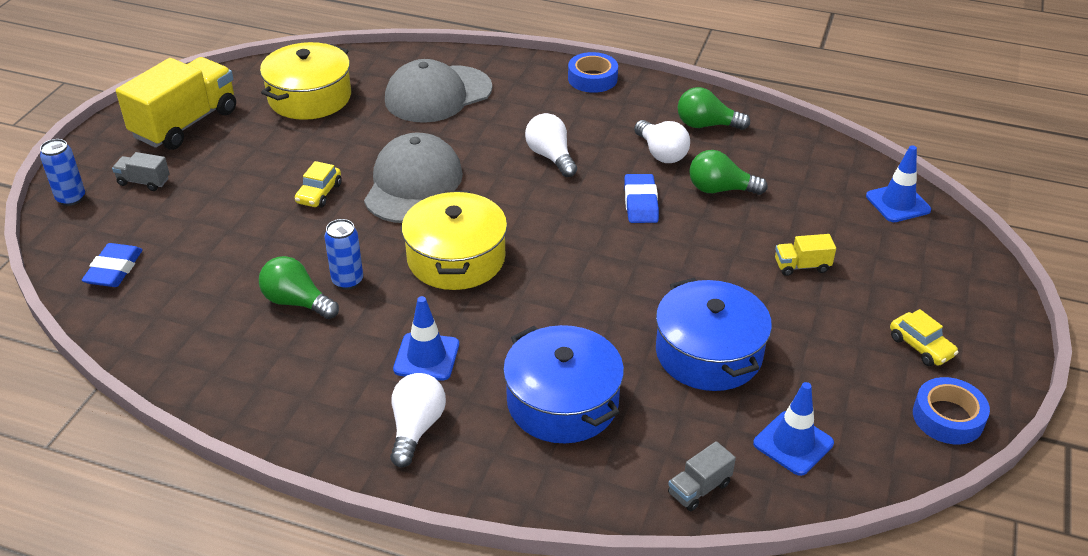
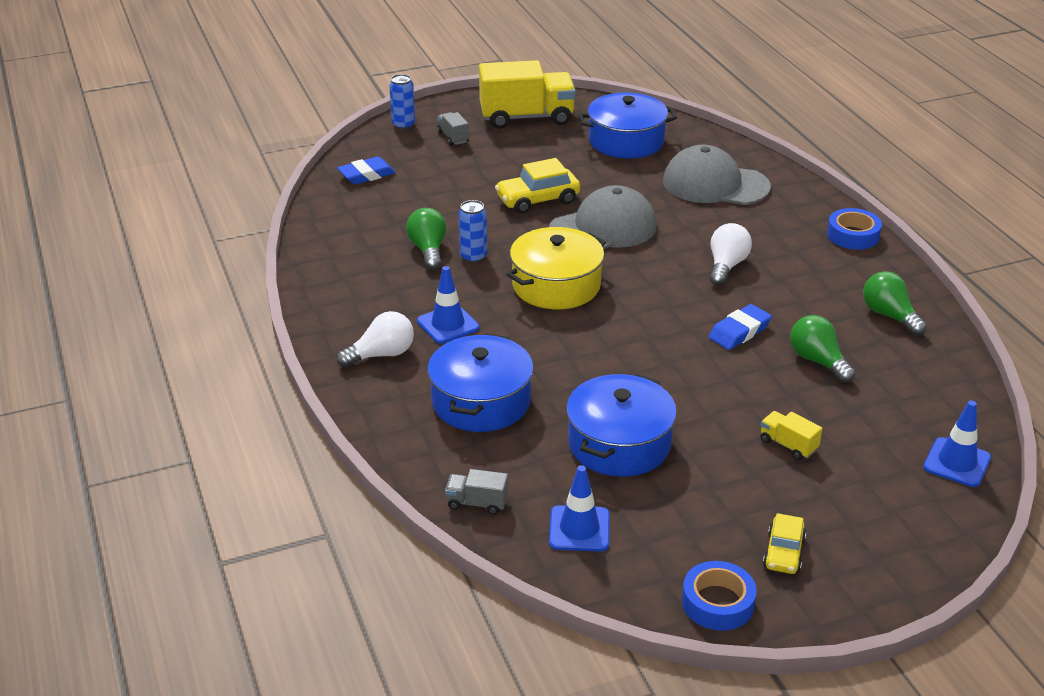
camera: 50 degrees right, 5 degrees down
(310, 97) = (626, 141): yellow pot -> blue pot
(319, 193) = (537, 200): yellow car -> yellow car, size x1.59
(661, 153) = (815, 312): white light bulb -> none

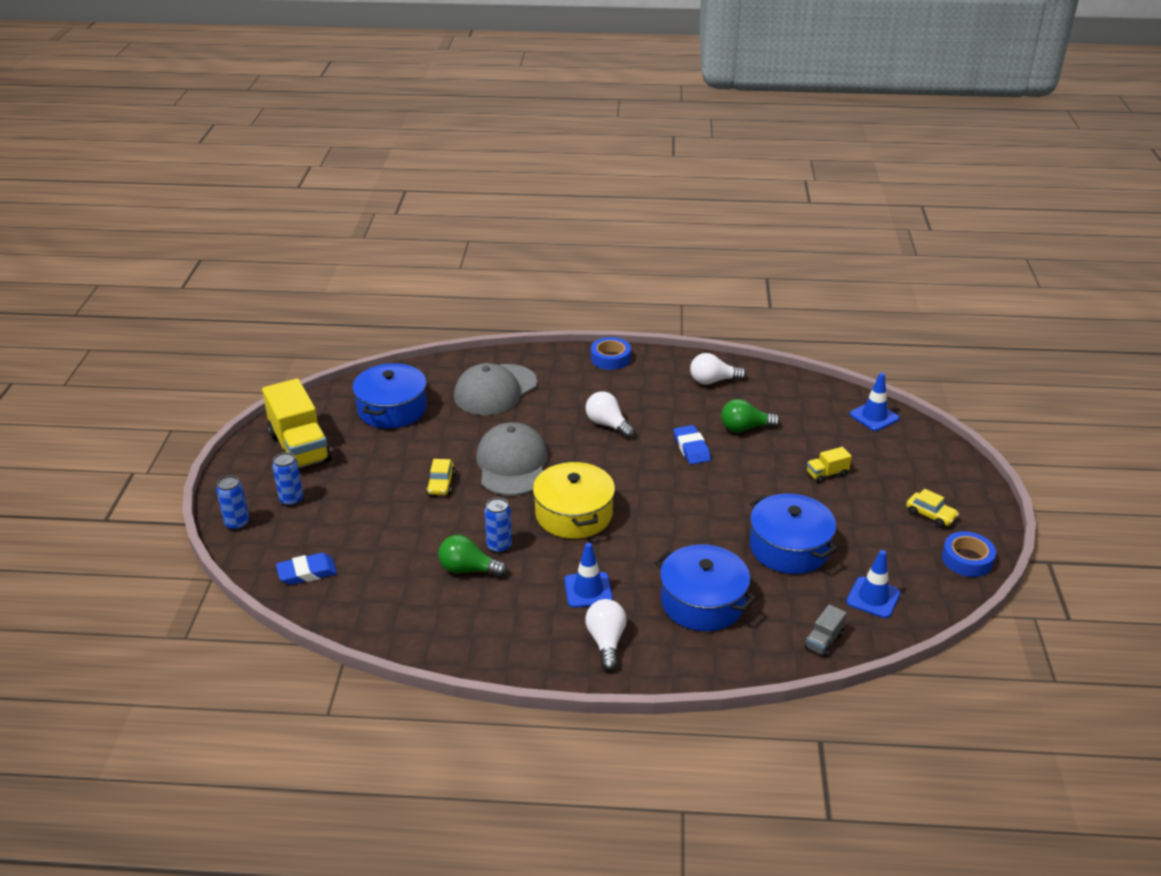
camera: 65 degrees left, 0 degrees up
(366, 175) = (307, 572): blue eraser -> blue eraser turned 75 degrees clockwise
(453, 137) = (291, 500): grey truck -> blue can
(526, 117) = (300, 447): yellow truck -> yellow truck turned 135 degrees clockwise
(537, 200) = (441, 484): yellow car -> yellow car, size x0.63
(889, 316) = (713, 381): green light bulb -> white light bulb

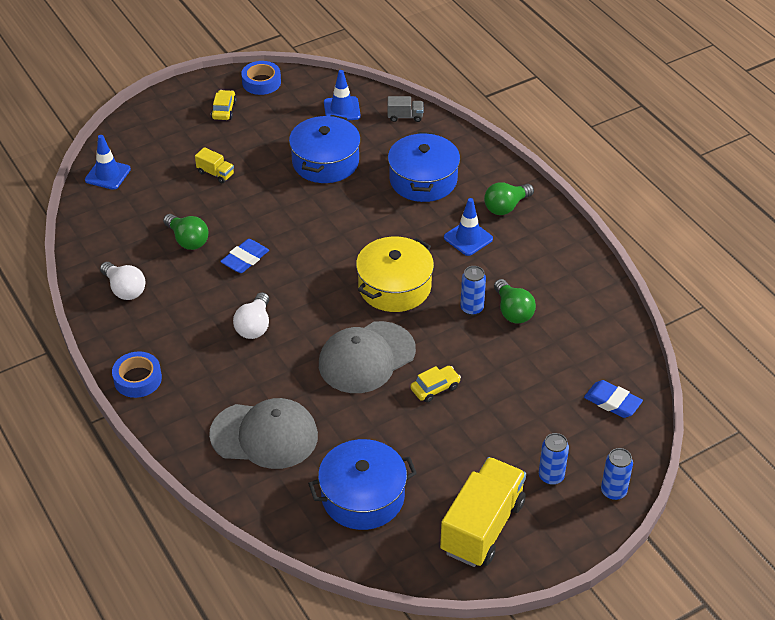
camera: 125 degrees left, 10 degrees up
(606, 642) = (506, 207): white light bulb -> green light bulb

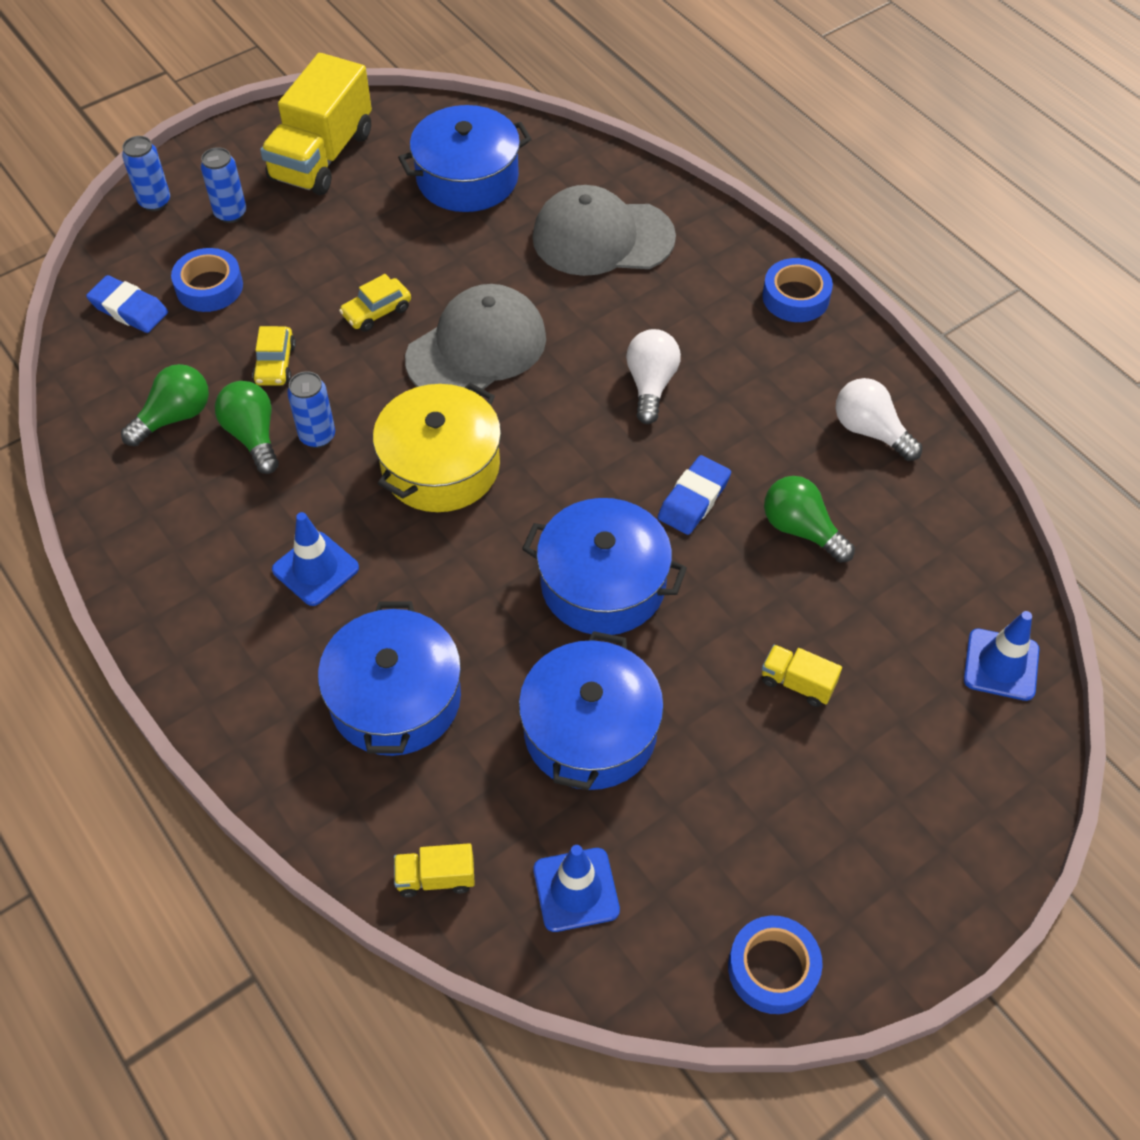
camera: 175 degrees right, 10 degrees up
(224, 110) = (832, 866): yellow car -> yellow car (275, 364)
(307, 221) = (603, 583): none -> blue pot
(405, 116) = (436, 878): grey truck -> yellow truck
(506, 207) = (241, 644): green light bulb -> green light bulb (174, 417)
(557, 415) = (209, 287): none -> blue tape

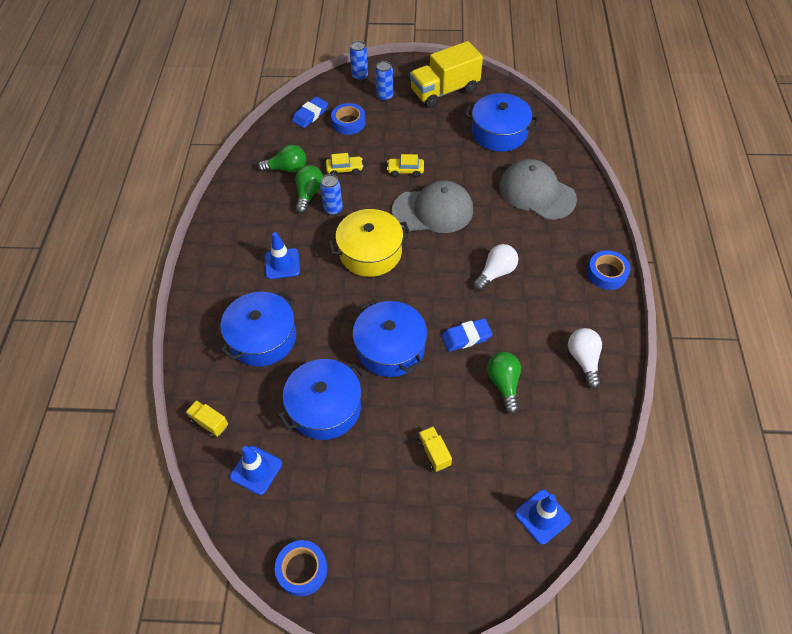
camera: 40 degrees right, 0 degrees up
(129, 309) = (310, 115): blue eraser -> blue eraser turned 60 degrees clockwise
(275, 364) = (344, 169): yellow car -> yellow car turned 135 degrees counterclockwise

